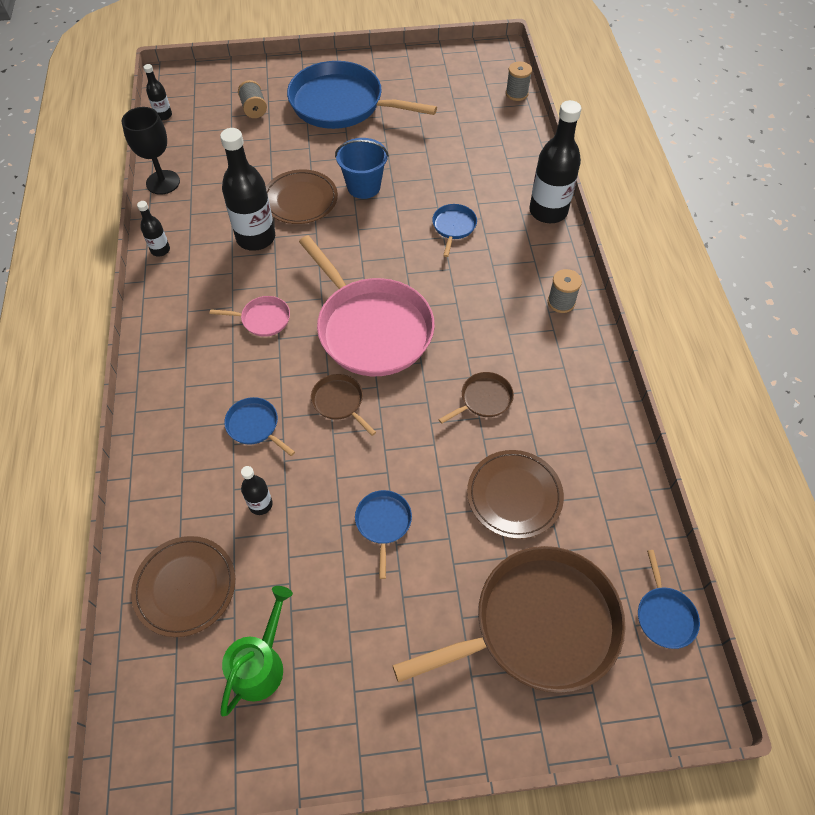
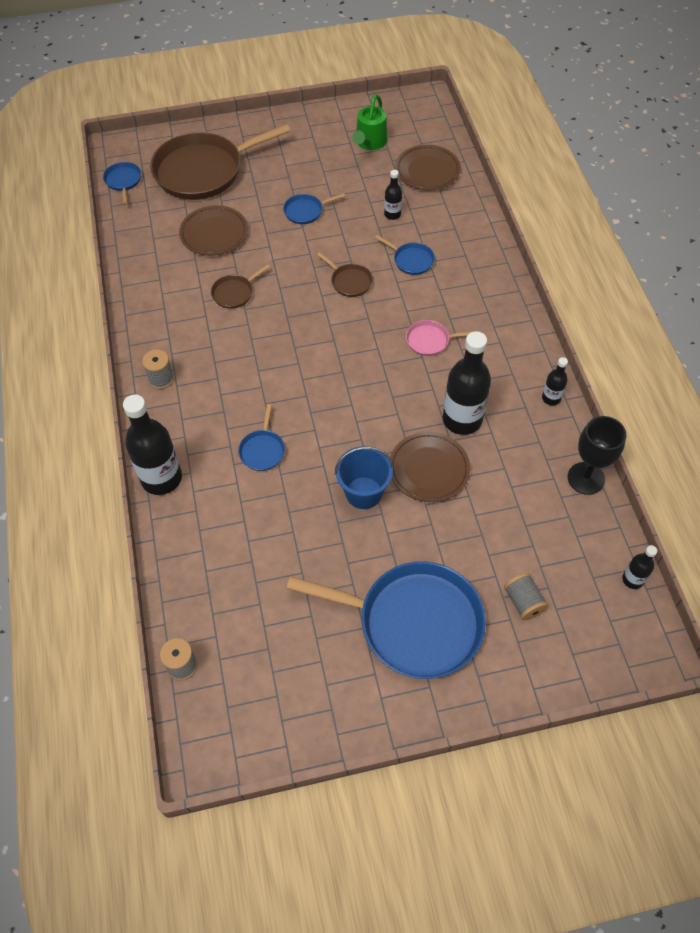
camera: 175 degrees right, 0 degrees up
(371, 328) = (332, 340): pink pan -> none
(383, 523) = (305, 211): blue pan -> blue pan turned 75 degrees clockwise

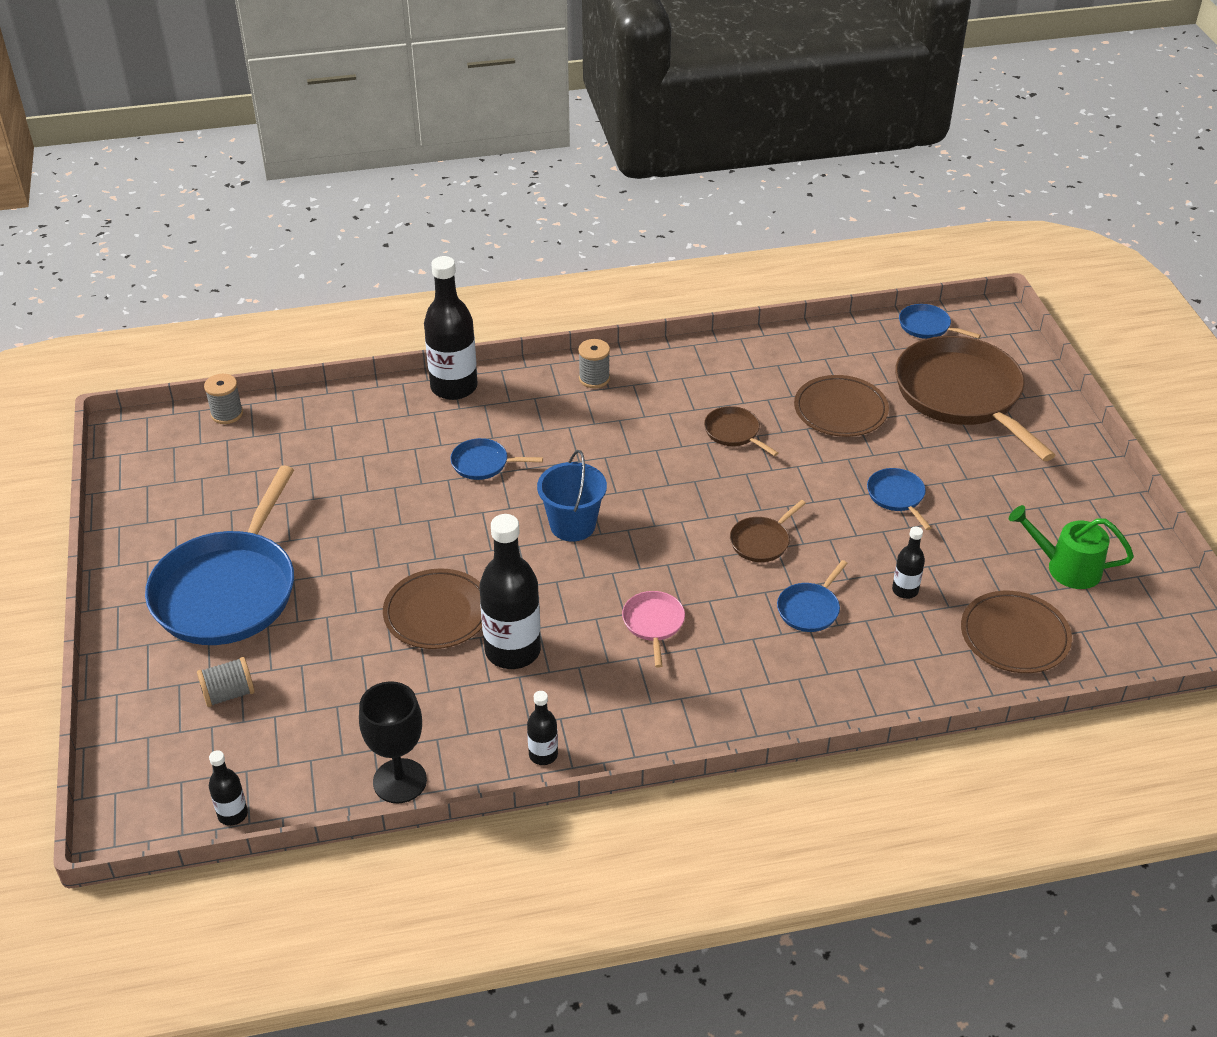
camera: 90 degrees right, 15 degrees down
(123, 181) = (927, 326): blue pan -> blue pan turned 135 degrees counterclockwise
(363, 493) = (410, 551): blue bucket -> blue bucket (572, 525)

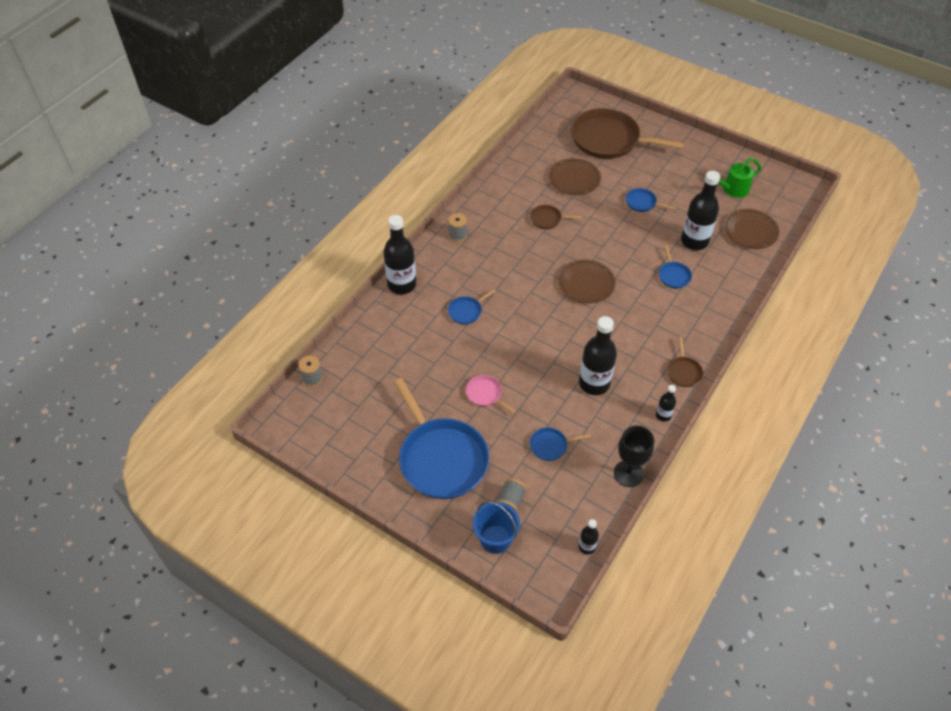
camera: 45 degrees left, 10 degrees up
(437, 613) = (543, 393): brown plate -> brown plate (586, 283)
(572, 525) = (542, 310): blue bucket -> blue bucket (495, 539)
(653, 623) = (628, 327): pink pan -> pink pan (485, 394)
(761, 541) = (621, 260): brown pan -> brown pan (684, 372)
(905, 590) = (694, 241): black bottle -> black bottle, size x2.05
(927, 326) = (557, 116): blue pan -> blue pan (550, 446)

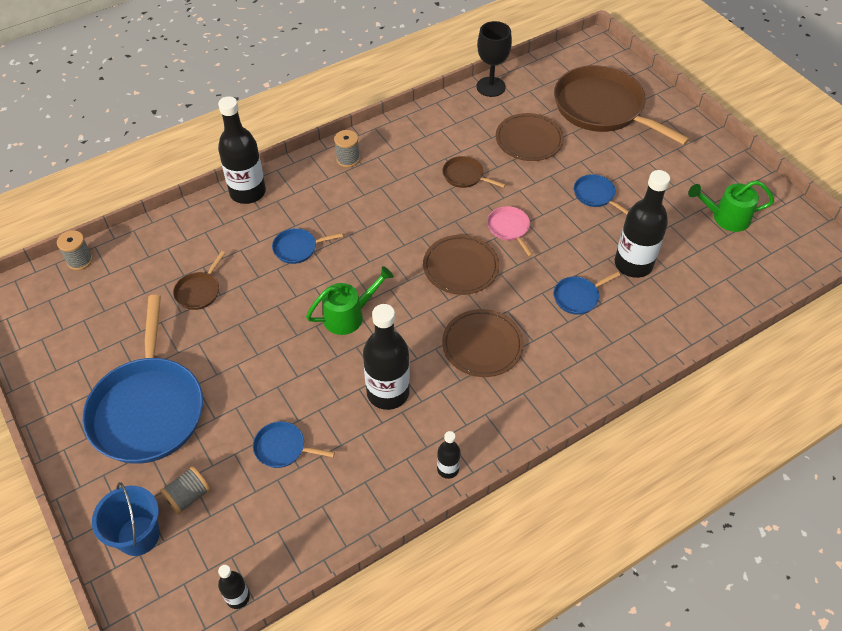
camera: 25 degrees right, 0 degrees up
(485, 394) = (251, 353): pink pan -> pink pan (509, 228)
(534, 343) = (349, 315): none -> green watering can
(628, 473) = (353, 525): black goblet -> black goblet (490, 87)
(673, 275) = (578, 297): blue pan -> blue pan turned 45 degrees clockwise
(684, 372) = (511, 424): brown pan -> brown pan (199, 291)
(750, 231) = (717, 277): brown plate -> brown plate (482, 345)

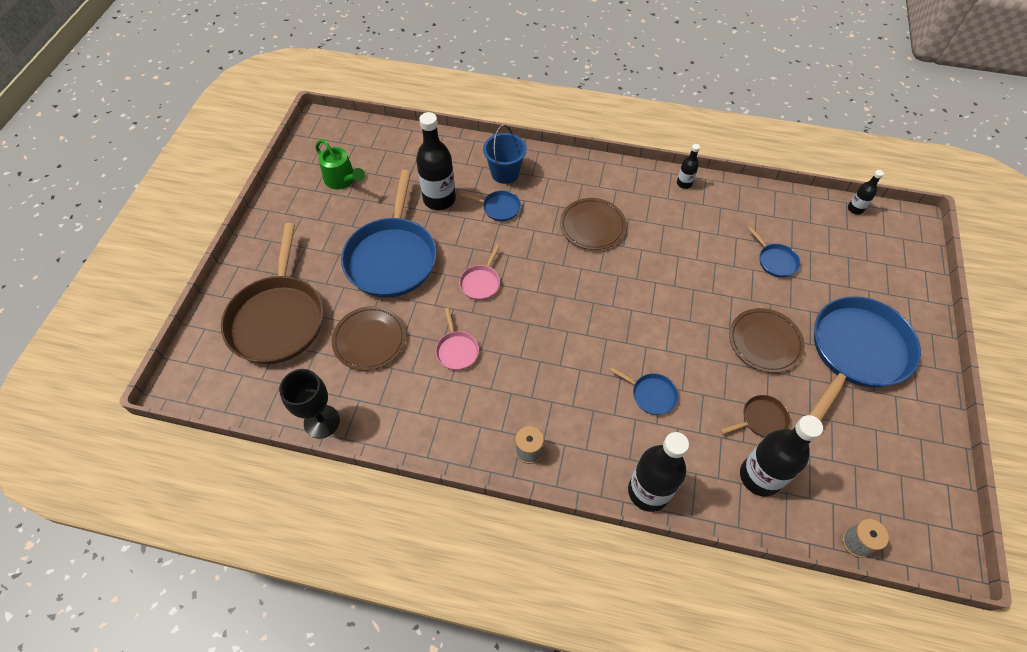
camera: 135 degrees left, 5 degrees up
(138, 535) = (902, 277): blue bucket -> blue bucket (505, 173)
(188, 496) = (857, 276): grey spool -> none
(349, 315) = (659, 310): green watering can -> none
(388, 392) = (680, 243): black bottle -> black bottle (760, 476)
(460, 267) = (547, 283): brown plate -> brown plate (765, 342)
(465, 176) = (457, 350): brown pan -> pink pan
(595, 195) = (392, 258): blue pan -> blue pan, size x2.35

